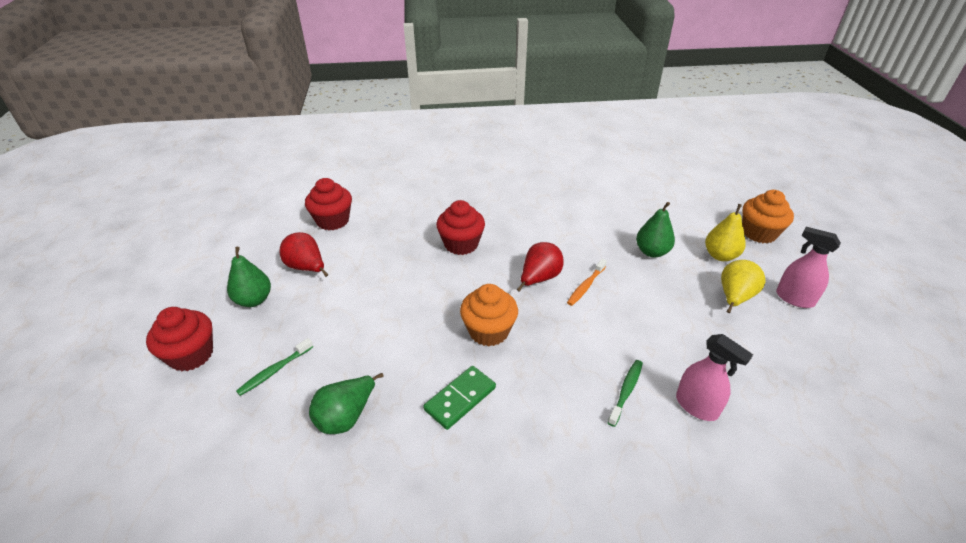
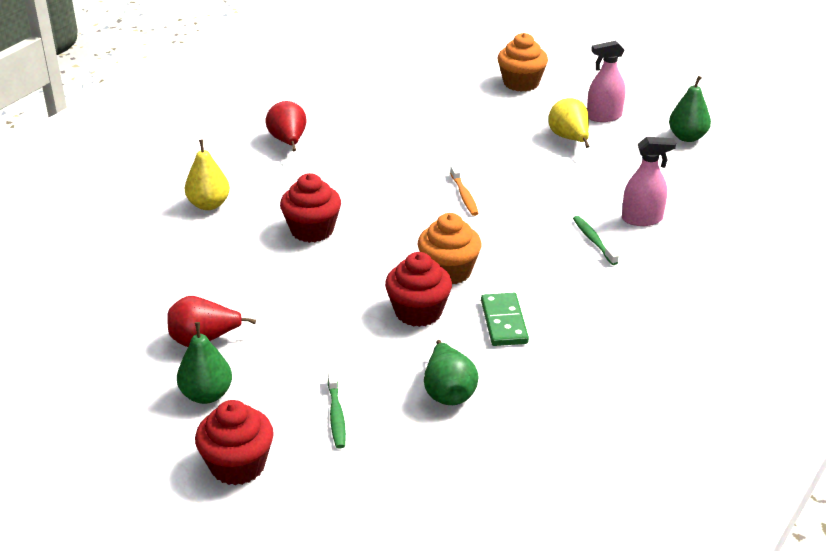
camera: 50 degrees left, 5 degrees down
(333, 221) = (144, 291): red cupcake -> red cupcake (418, 312)
(539, 278) = (422, 213): red pear -> red pear (288, 142)
(652, 252) = (470, 142): green pear -> green pear (687, 137)
(720, 255) = (520, 115): yellow pear -> yellow pear (209, 204)

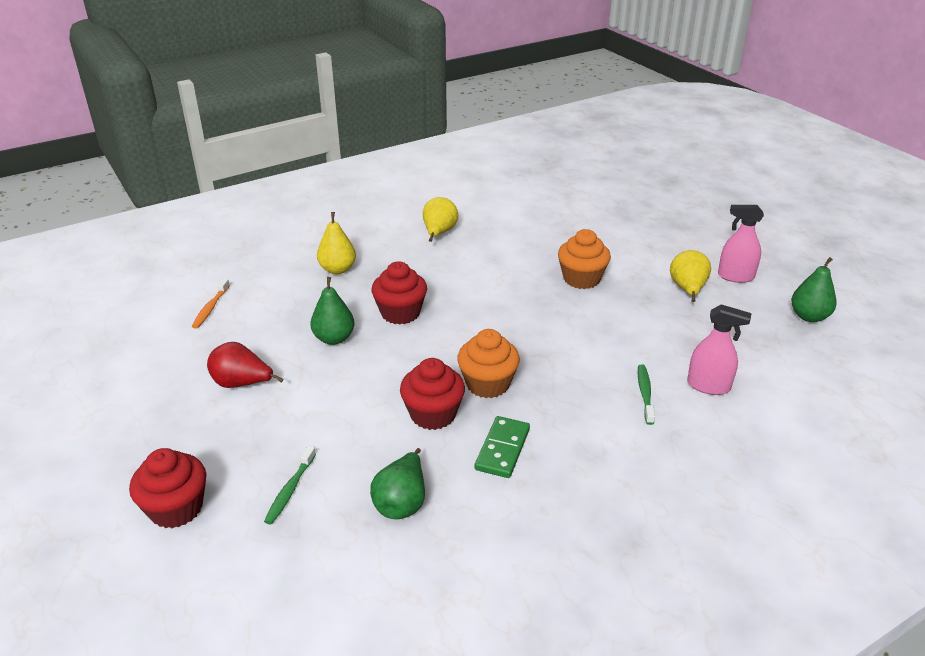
camera: 25 degrees right, 0 degrees up
(206, 395) = (205, 433): green pear -> green pear (334, 338)
(288, 142) = (439, 233): red pear -> yellow pear
(464, 196) = (552, 317): orange toothbrush -> orange toothbrush (210, 308)
(521, 83) = (676, 228): orange cupcake -> orange cupcake (581, 279)

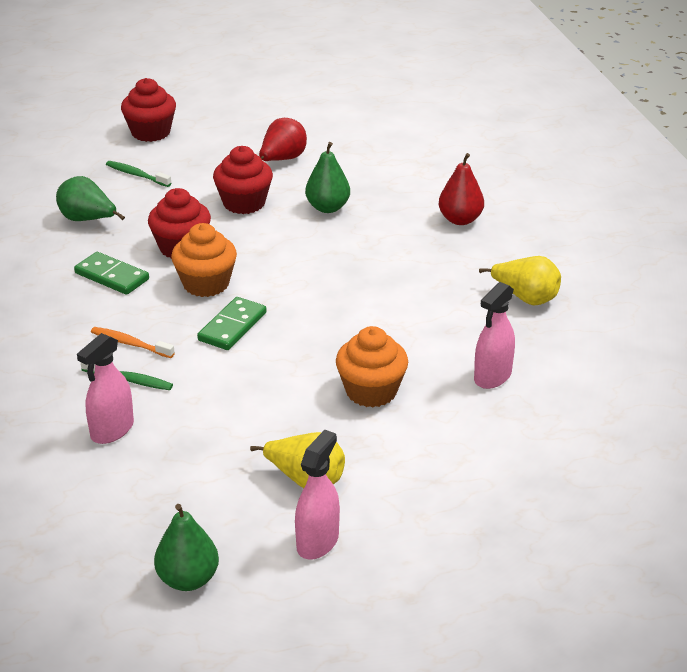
camera: 105 degrees right, 0 degrees up
(210, 308) = (412, 148): orange toothbrush -> orange toothbrush (130, 344)
(338, 269) = (460, 220): yellow pear -> red pear
(400, 313) = (355, 249): red cupcake -> red cupcake (244, 203)
(536, 237) = (492, 376): none -> pink spray bottle
(542, 355) = (232, 326): none -> green domino

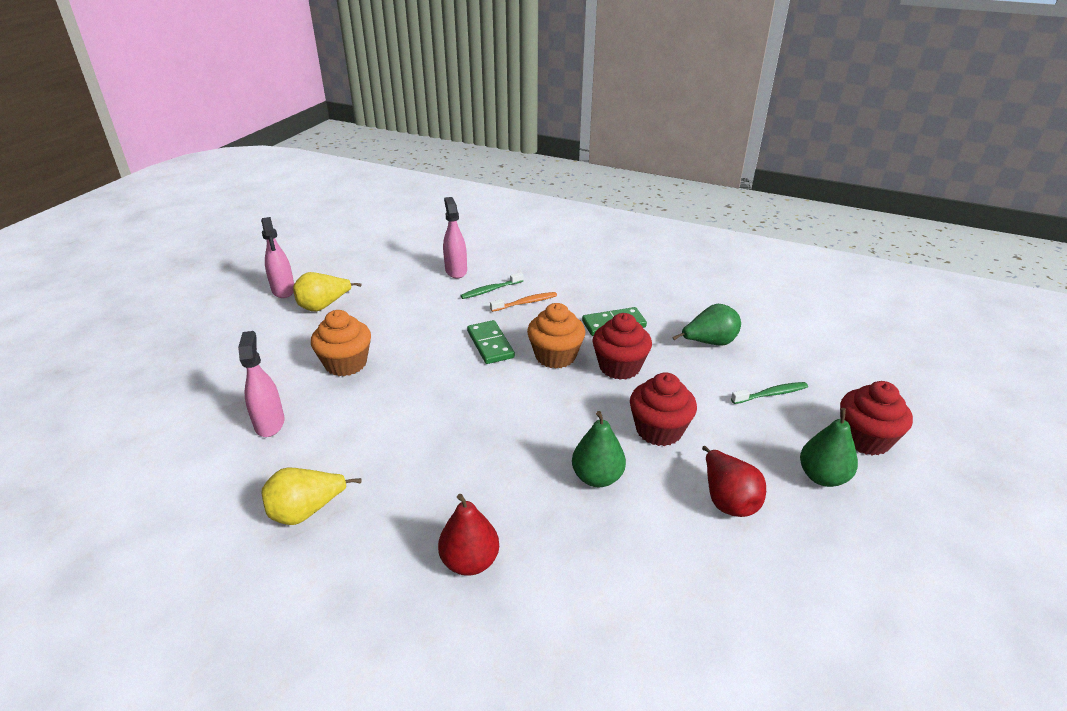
camera: 130 degrees right, 0 degrees up
(188, 579) = (327, 253): green pear -> green pear (822, 477)

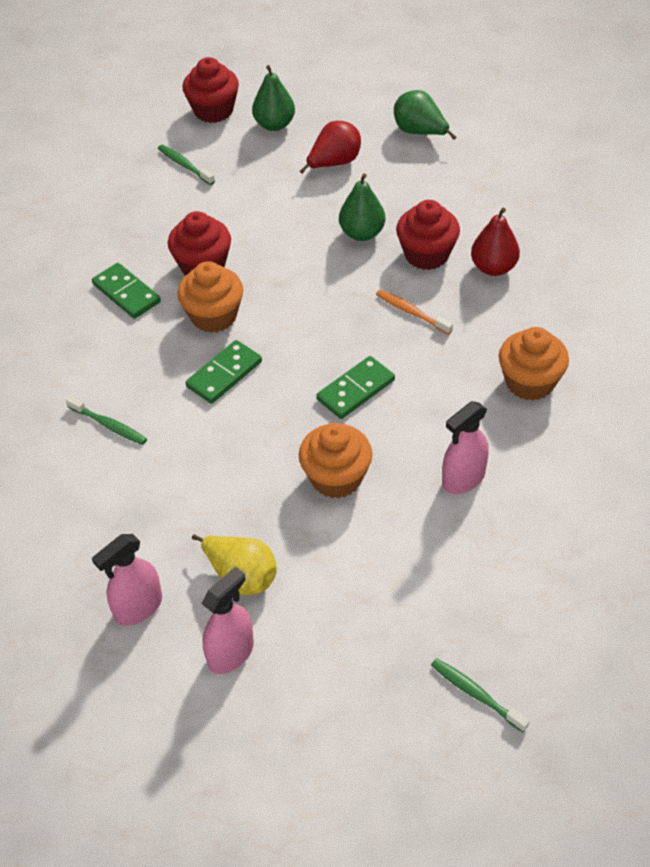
camera: 115 degrees left, 15 degrees up
(133, 362) = (476, 694): none -> green toothbrush
(306, 511) = (529, 382): yellow pear -> orange cupcake
(411, 401) = (356, 390): none -> green domino
(456, 271) = (77, 484): pink spray bottle -> pink spray bottle (138, 607)
(525, 303) = (121, 380): orange toothbrush -> orange toothbrush (411, 312)
(659, 430) = (280, 216): red cupcake -> red cupcake (426, 254)
(709, 343) = (122, 218): green pear -> green pear (420, 132)

